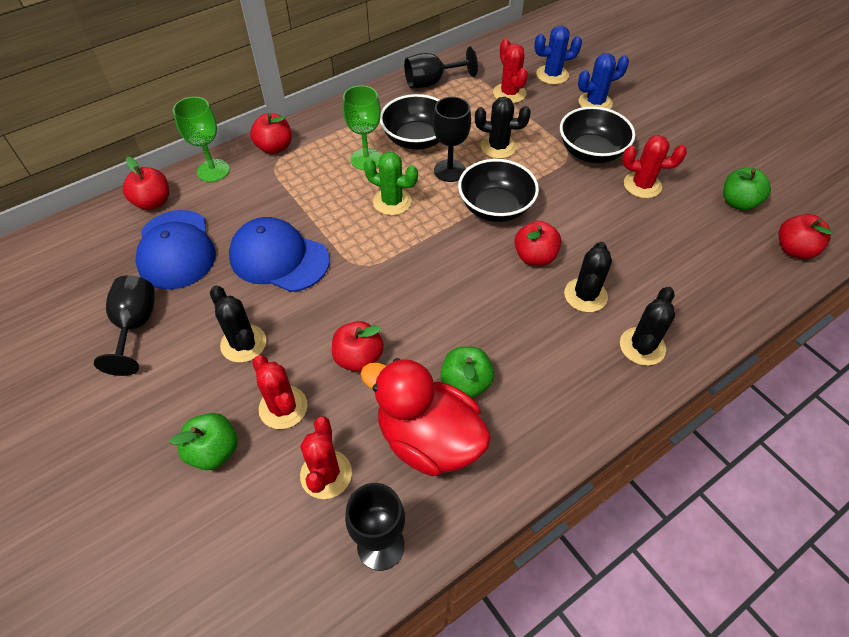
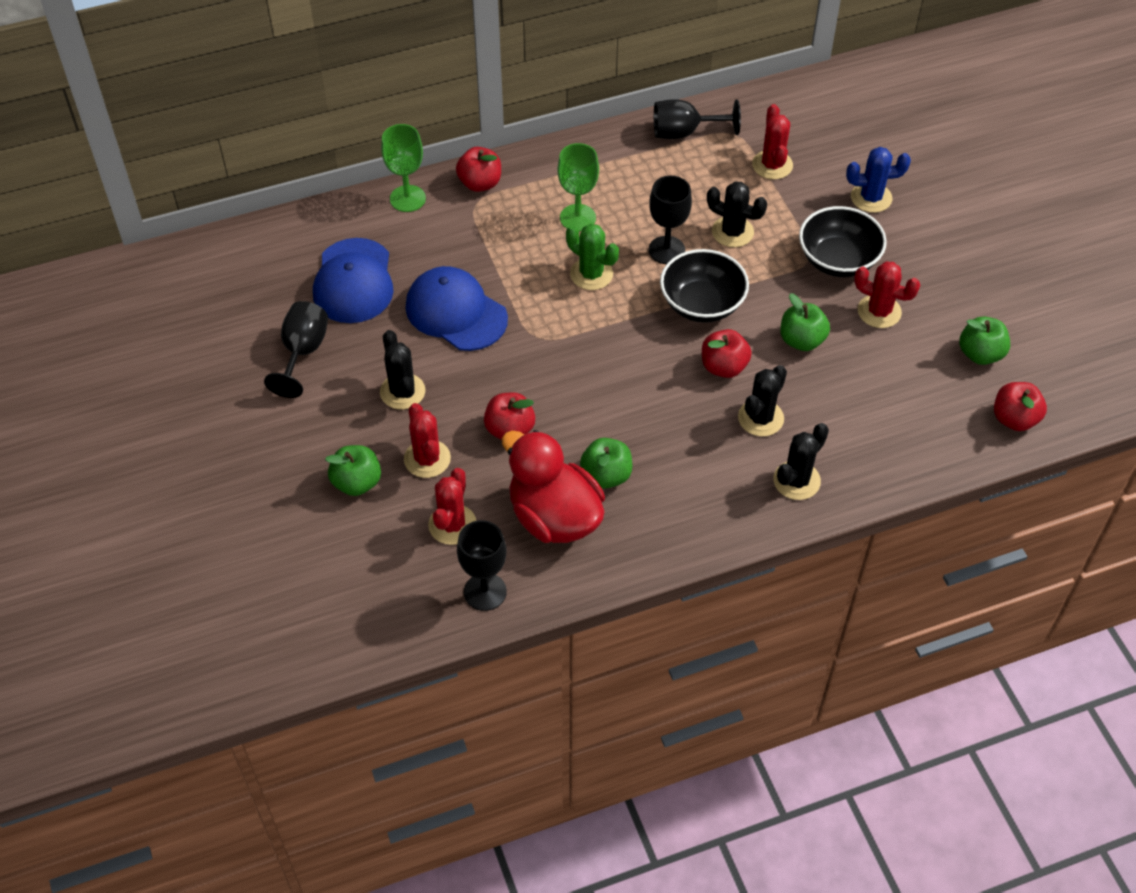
camera: 15 degrees right, 0 degrees up
(153, 202) = (338, 223): red apple -> none
(416, 139) = (642, 204): black bowl -> none
(552, 75) = (835, 150): blue cactus -> none
(591, 221) = (801, 340): none -> green apple

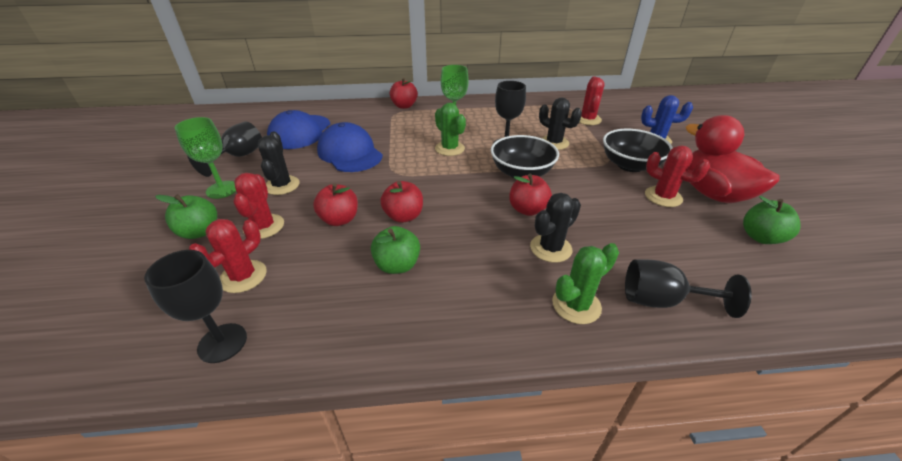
camera: 15 degrees right, 15 degrees down
(407, 198) = (359, 106): green goblet -> green goblet (222, 190)
(554, 517) = (332, 289): red duck -> red duck (712, 193)
(684, 132) = (535, 102): black goblet -> black goblet (662, 300)
(796, 480) = (576, 305): black cactus -> green cactus
(801, 340) = (596, 204): green apple -> none
(1014, 419) = (811, 294): red apple -> red apple (404, 216)

